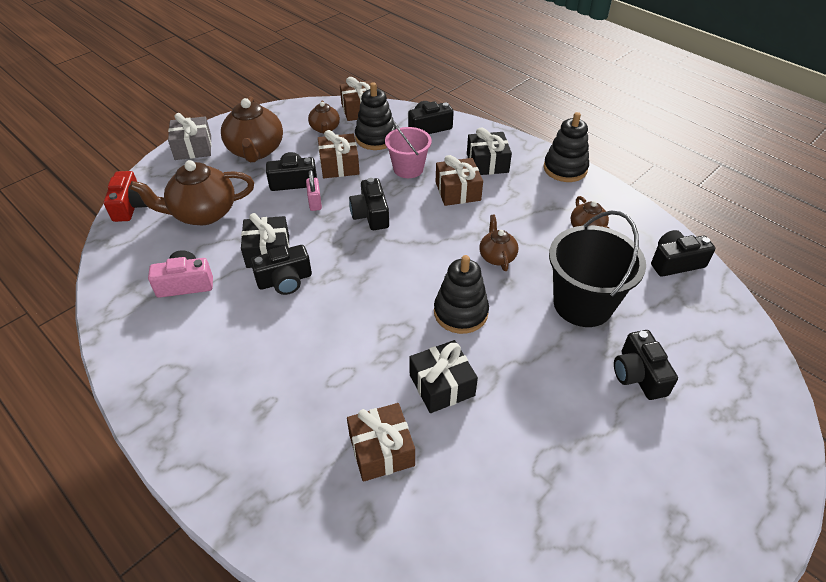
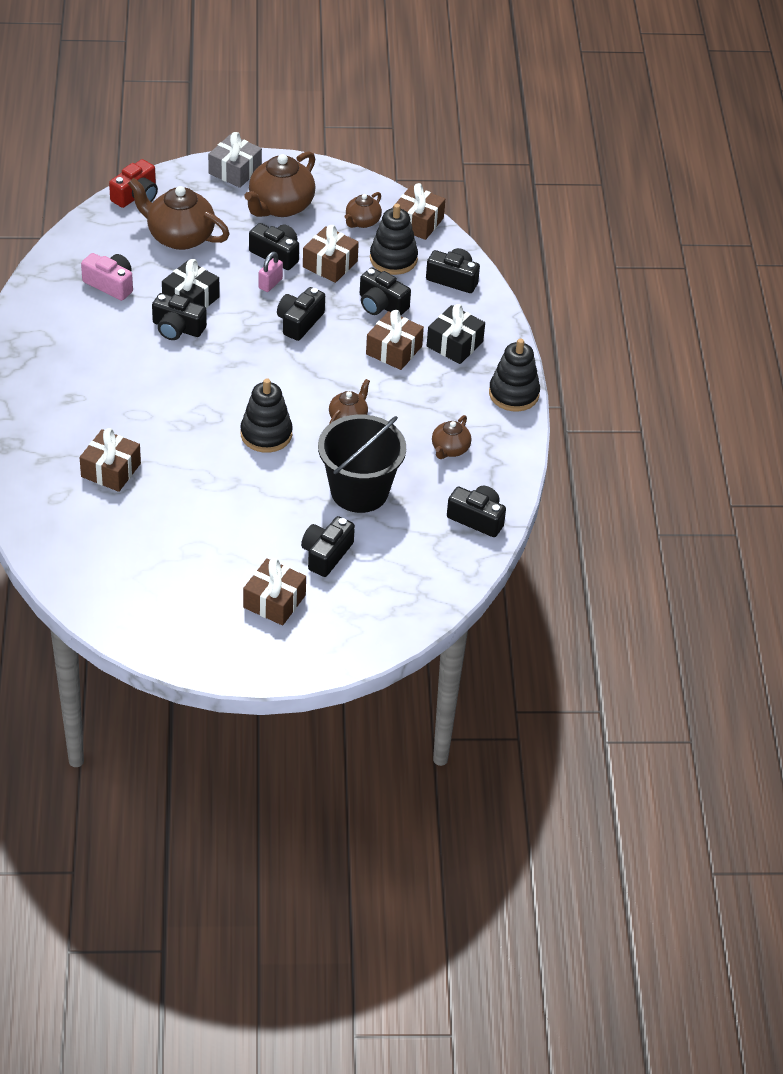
camera: 40 degrees right, 0 degrees up
(408, 169) = (381, 304): pink bucket -> black camera
(442, 385) = (192, 465): black gift -> none
(669, 454) = (274, 601): none -> brown gift

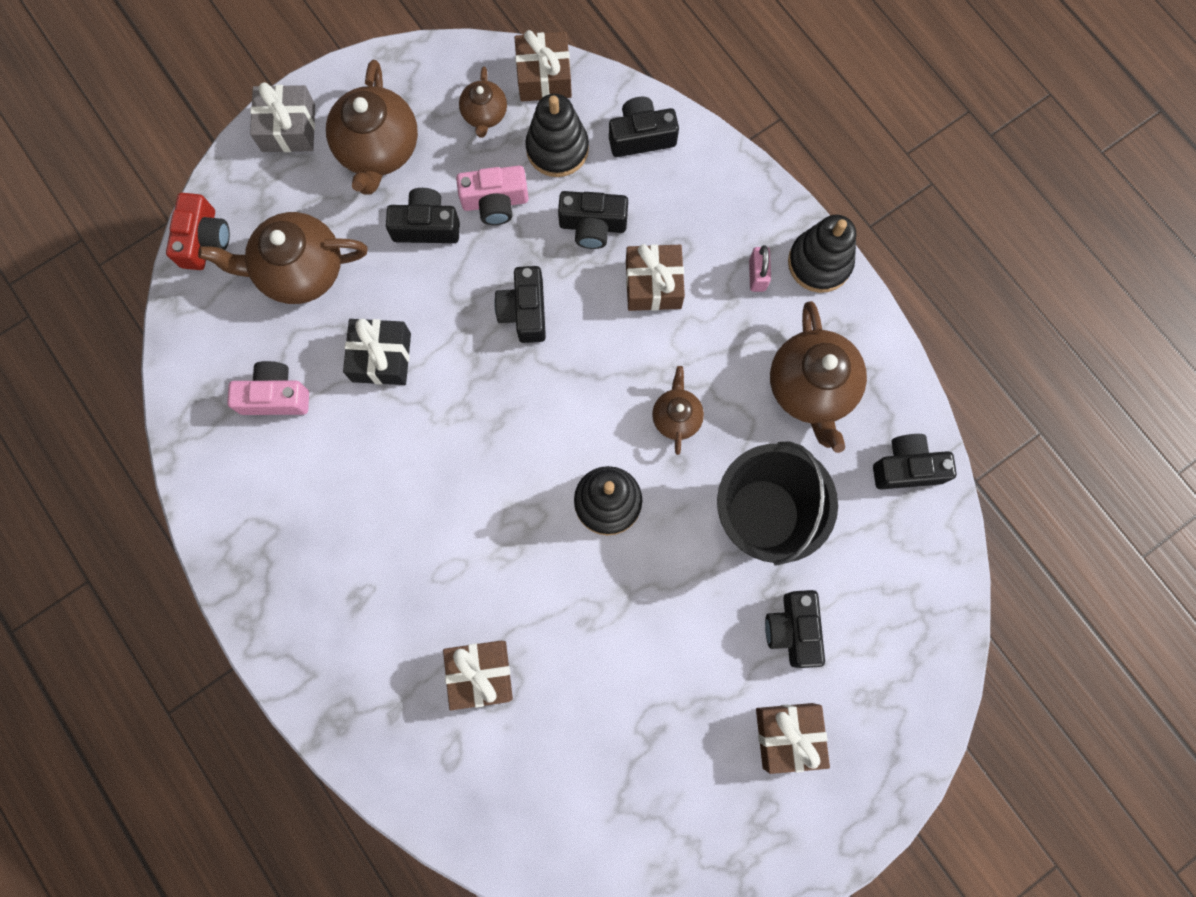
camera: 30 degrees left, 30 degrees up
(177, 328) = (398, 411): black camera -> none
(270, 283) = (452, 275): pink padlock -> pink padlock (757, 275)
(330, 264) = (495, 202): brown gift -> pink camera
(450, 449) = (811, 388): brown teapot -> brown teapot, size x1.85
(454, 344) = (709, 232): black gift -> none

